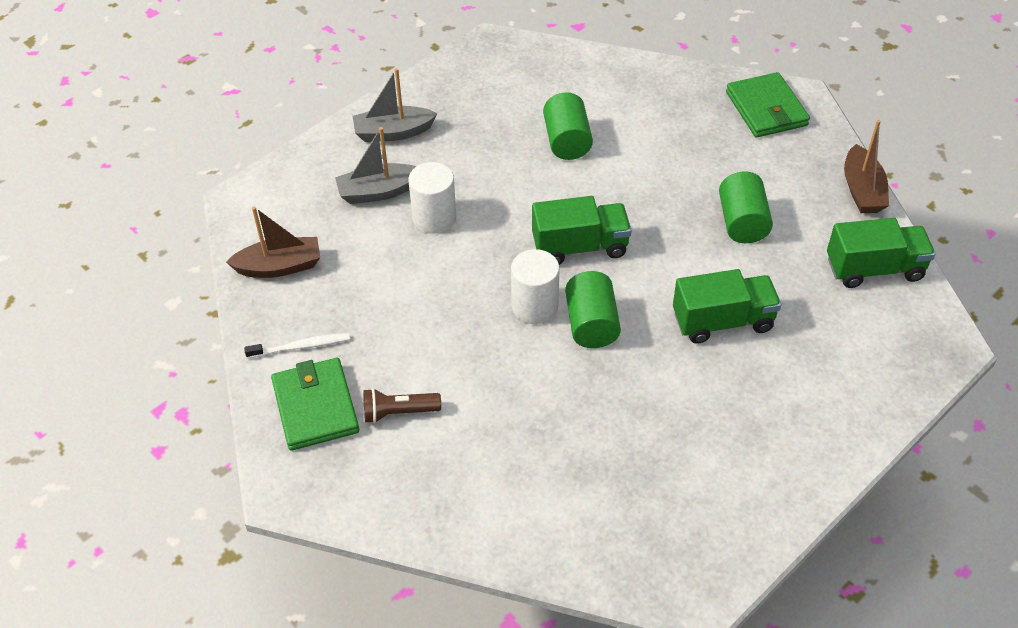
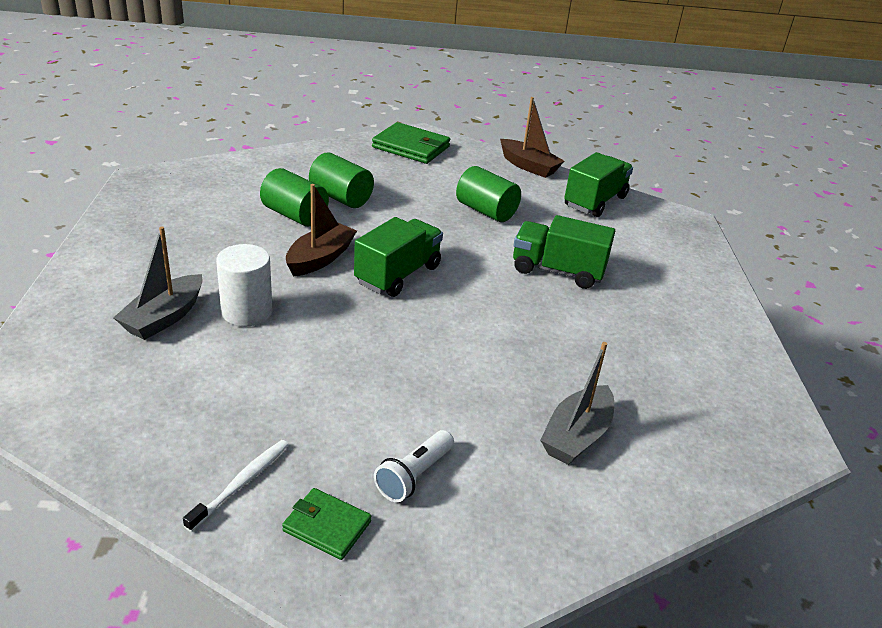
camera: 50 degrees left, 15 degrees down
(280, 266) = (127, 428): brown boat -> brown boat (320, 258)
(315, 407) = (327, 526): green wallet -> green wallet, size x0.59
(393, 132) = (123, 269): grey boat -> grey boat (576, 436)
(398, 412) = (414, 476): brown flashlight -> white flashlight
(534, 306) = (418, 330): white cylinder -> none
(591, 324) = (477, 319): green cylinder -> green cylinder (341, 198)
(723, 321) = (557, 271): green truck -> green truck turned 105 degrees counterclockwise

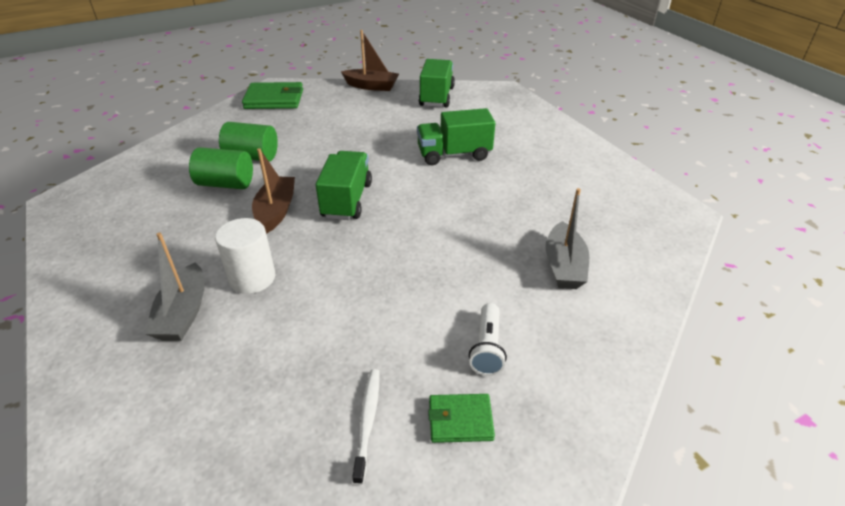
camera: 25 degrees left, 5 degrees up
(486, 211) = (370, 129): green cylinder -> none

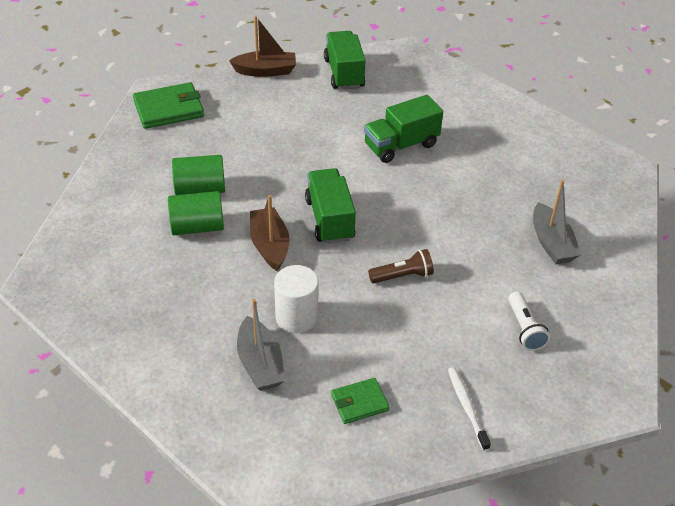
camera: 20 degrees left, 5 degrees up
(384, 263) = (403, 276): none -> brown flashlight
(460, 420) = (532, 388): green wallet -> green wallet (359, 402)

